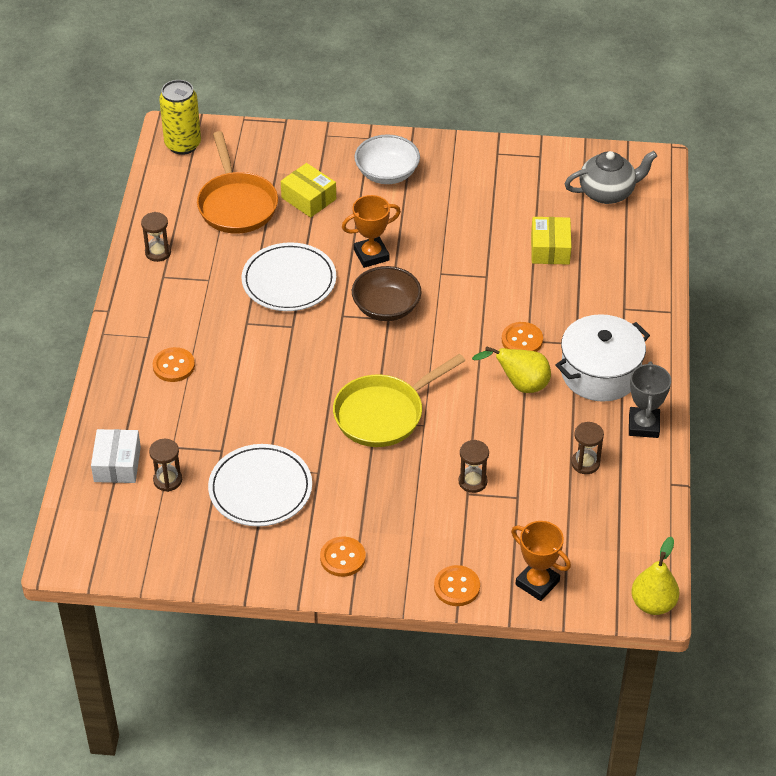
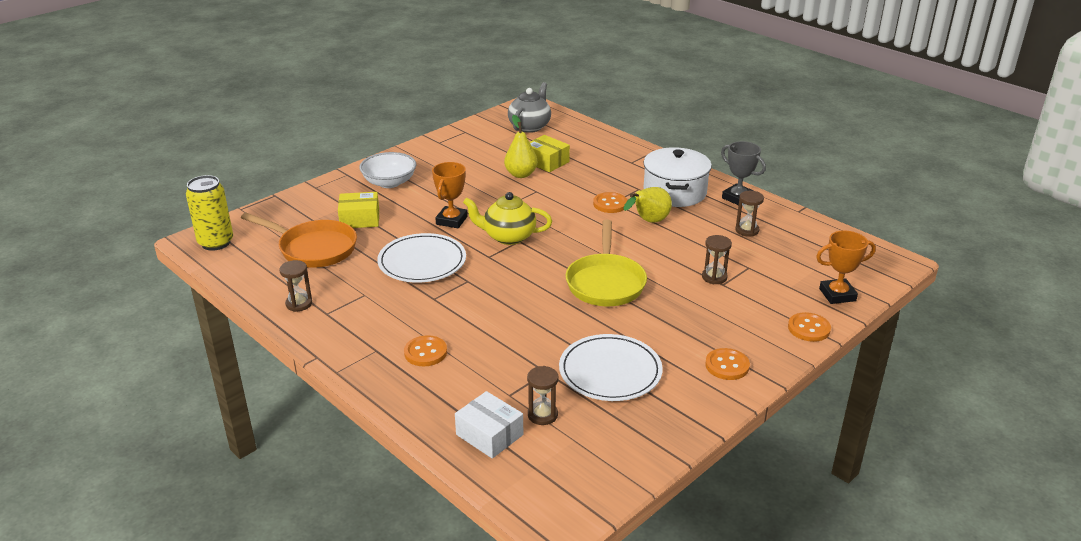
camera: 50 degrees left, 15 degrees down
(386, 307) = (508, 237): brown bowl -> yellow teapot
(653, 604) = (898, 261): yellow pear -> yellow pear (521, 174)

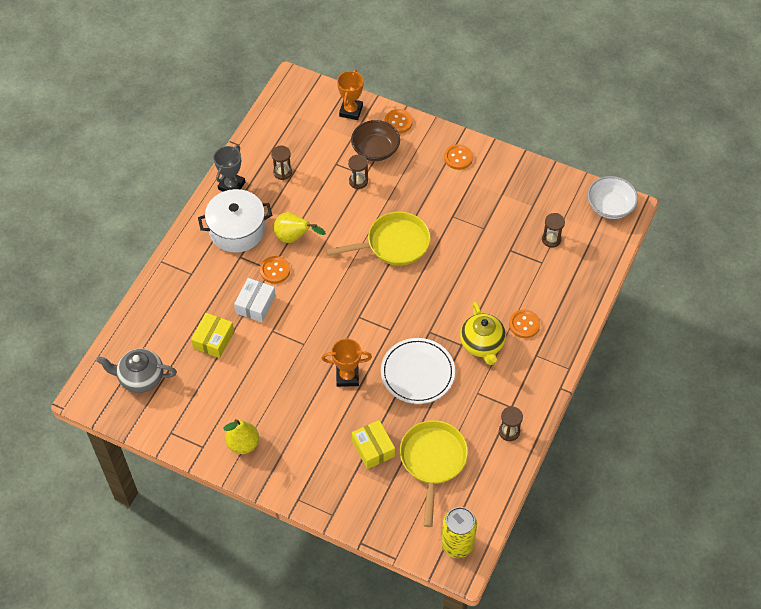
camera: 110 degrees left, 25 degrees up
(313, 248) = (433, 461): orange pan -> yellow pan
(389, 182) = (300, 454): white bowl -> white bowl (610, 206)
(489, 435) = (582, 260): white box -> white box (255, 305)
(508, 237) = (356, 326): yellow teapot -> yellow teapot (482, 344)
(521, 174) = (245, 352): yellow pear -> yellow pear (243, 444)
(610, 371) = (493, 216): white plate -> none
(763, 300) = (375, 150): none -> brown bowl
(837, 295) = (351, 111): orange trophy -> orange trophy turned 45 degrees clockwise

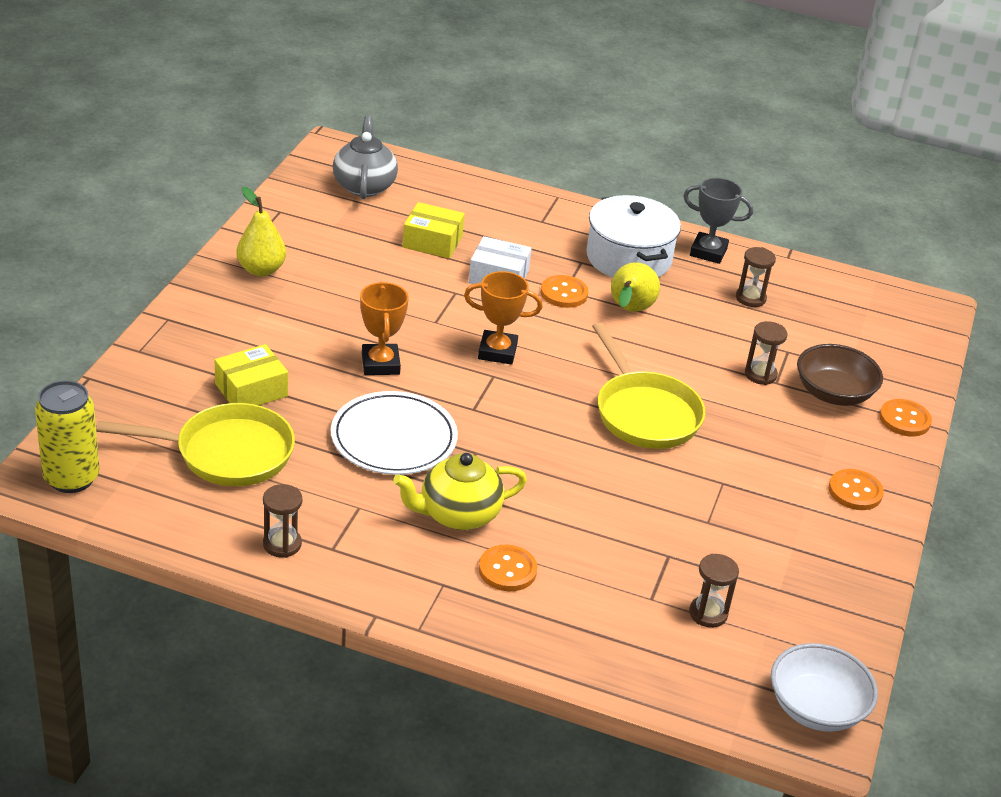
camera: 80 degrees right, 20 degrees down
(351, 111) = (904, 367): orange trophy -> orange trophy (497, 351)

